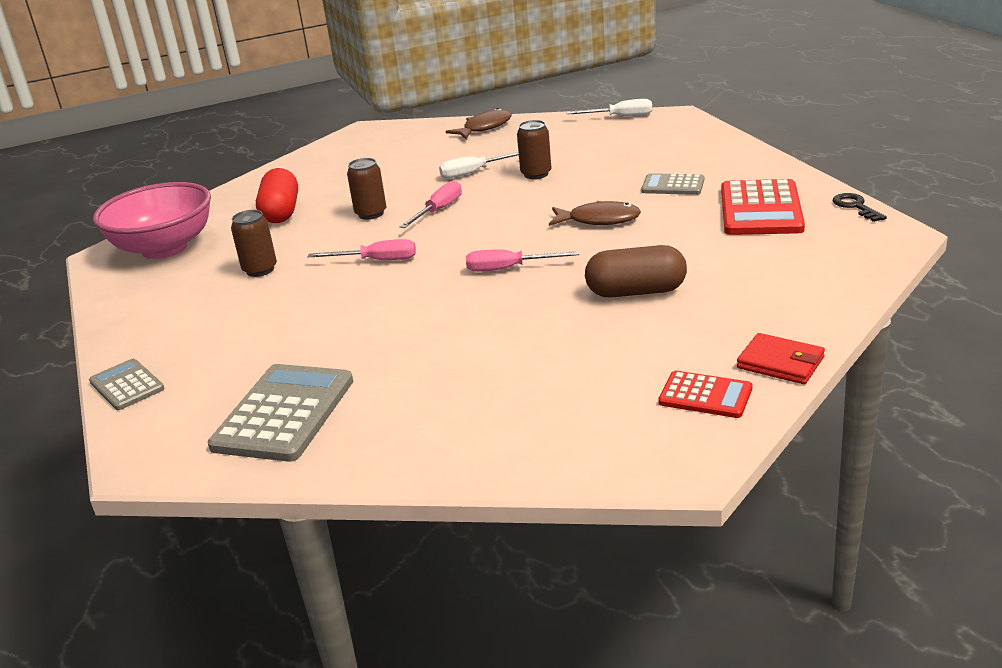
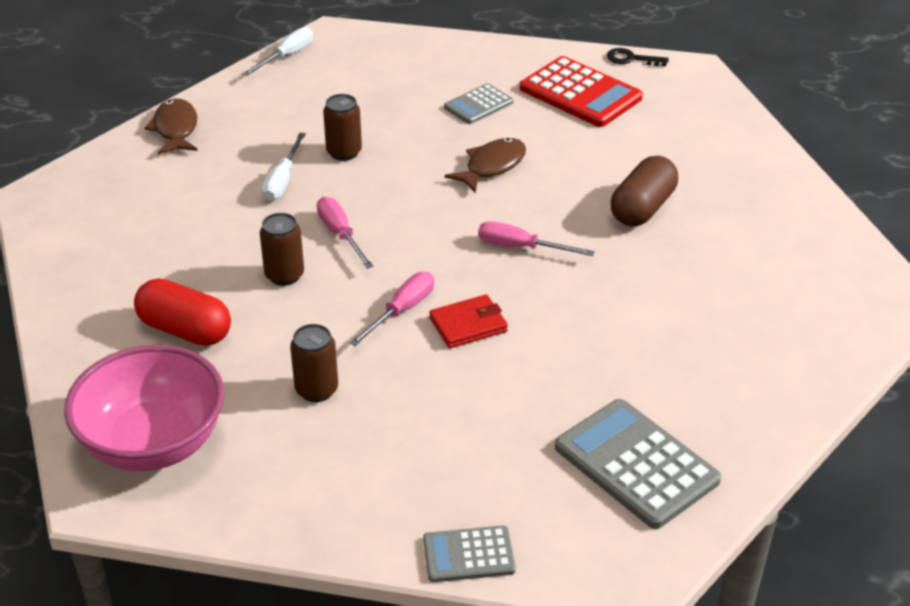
camera: 60 degrees left, 10 degrees up
(509, 269) = (521, 247): pink screwdriver -> pink screwdriver turned 75 degrees clockwise
(705, 395) = (823, 251): red calculator -> none
(780, 363) = (813, 202): red wallet -> red wallet (468, 325)

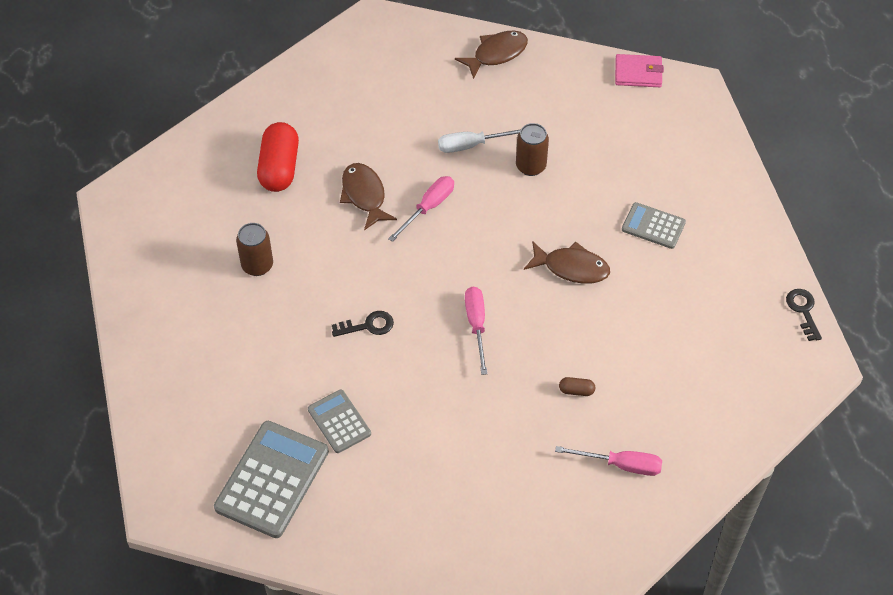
camera: 65 degrees right, 15 degrees up
(153, 443) = (169, 203): pink bowl -> none
(284, 275) = (364, 195): brown can -> brown fish
(286, 56) = (638, 73): white screwdriver -> pink wallet
(402, 311) = (362, 280): pink screwdriver -> pink screwdriver (621, 465)
(468, 325) = (368, 325): red wallet -> black key
(469, 555) = (146, 410): grey calculator -> grey calculator (339, 422)
(580, 93) = (719, 291): red calculator -> none
(642, 208) = (576, 391): brown capsule -> brown capsule, size x0.42

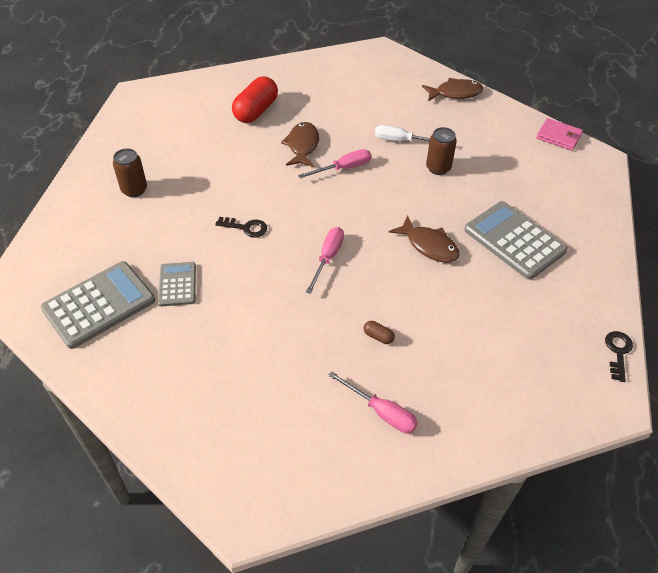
camera: 25 degrees right, 5 degrees down
(257, 265) = (197, 162): brown can -> brown can (134, 190)
(653, 226) = (514, 240): grey calculator -> grey calculator, size x1.77

